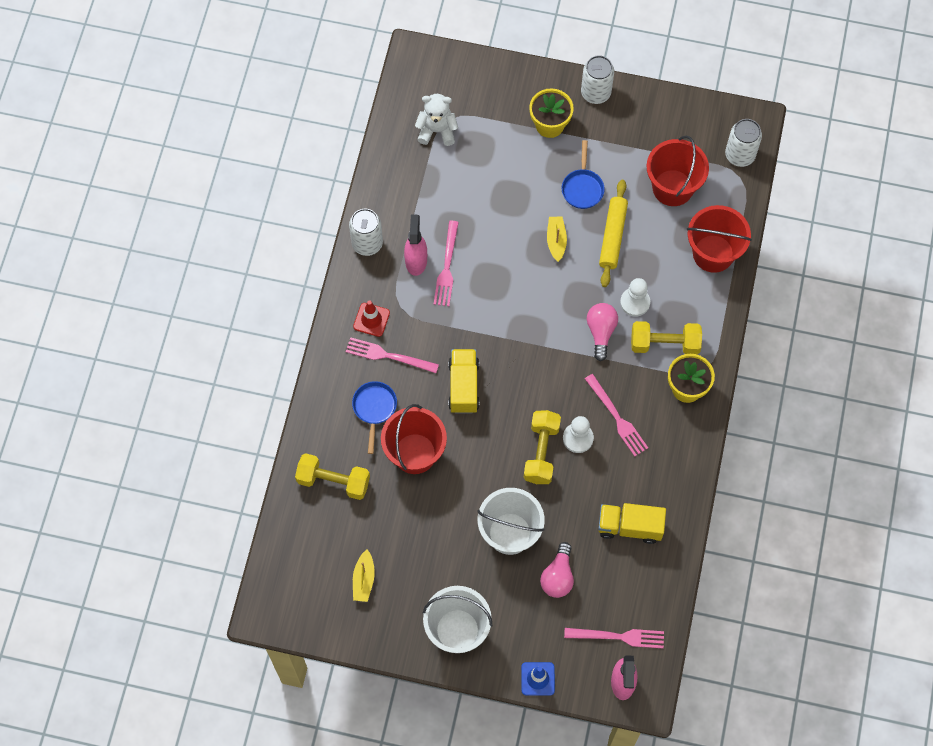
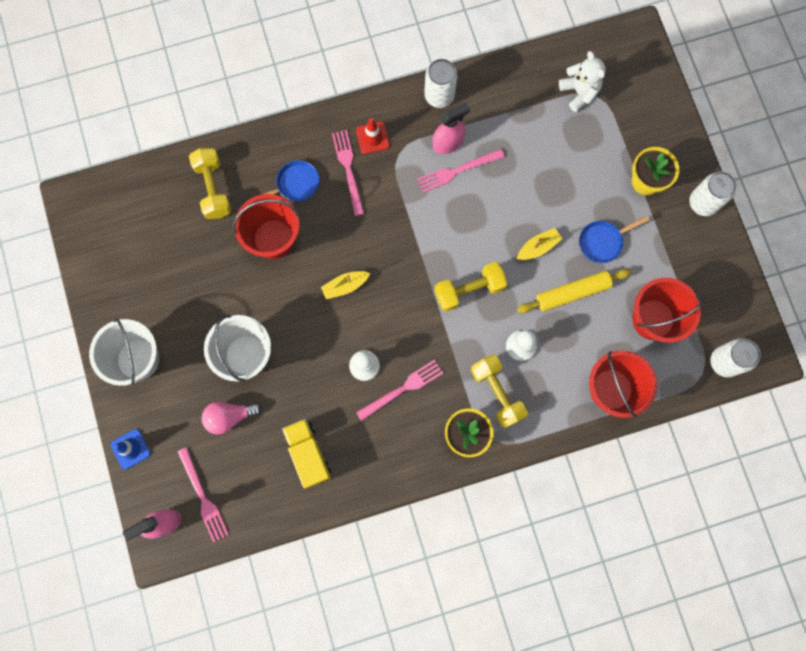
camera: 60 degrees right, 10 degrees up
(363, 579) = (142, 260): yellow boat -> yellow boat (345, 286)
(463, 386) = (356, 245): yellow truck -> none
(541, 452) = (334, 342): yellow dumbbell -> yellow dumbbell (469, 290)
(601, 332) = (475, 332): pink light bulb -> none
(617, 418) = (402, 389): pink fork -> pink fork turned 150 degrees counterclockwise

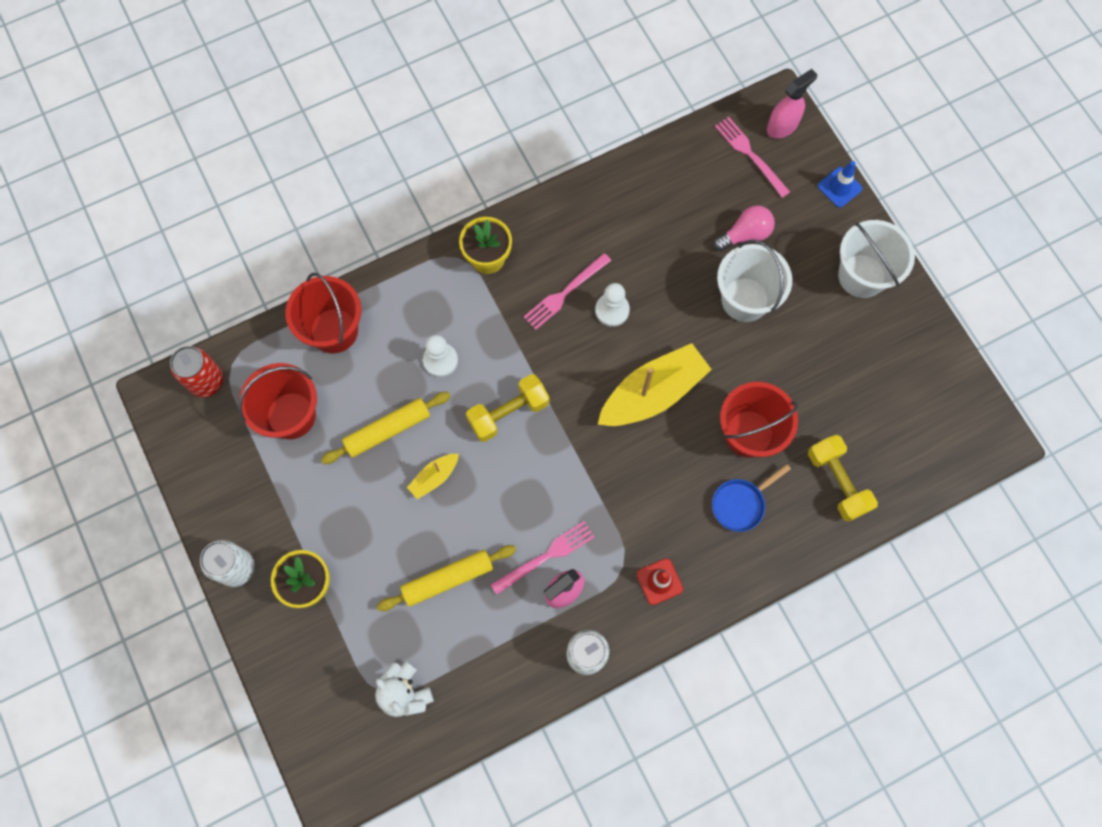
camera: 170 degrees right, 5 degrees down
(308, 454) = (652, 212): yellow truck -> none
(345, 286) = (653, 393): yellow boat -> yellow boat, size x2.11
(348, 169) = (680, 535): pink fork -> none
(497, 393) = (460, 306): yellow dumbbell -> none
(537, 167) = (447, 579): none -> yellow rolling pin
(603, 242) = (357, 497): blue pan -> none
(724, 362) = (207, 381): white can -> red can

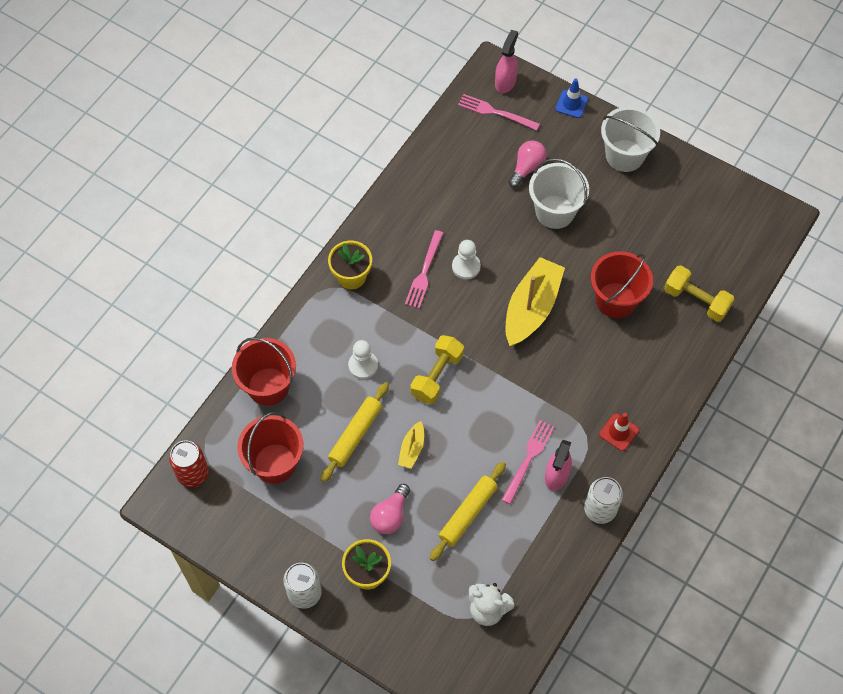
camera: 30 degrees left, 10 degrees down
(369, 536) = (390, 515): none -> pink light bulb
(741, 503) = (640, 350): blue pan -> none

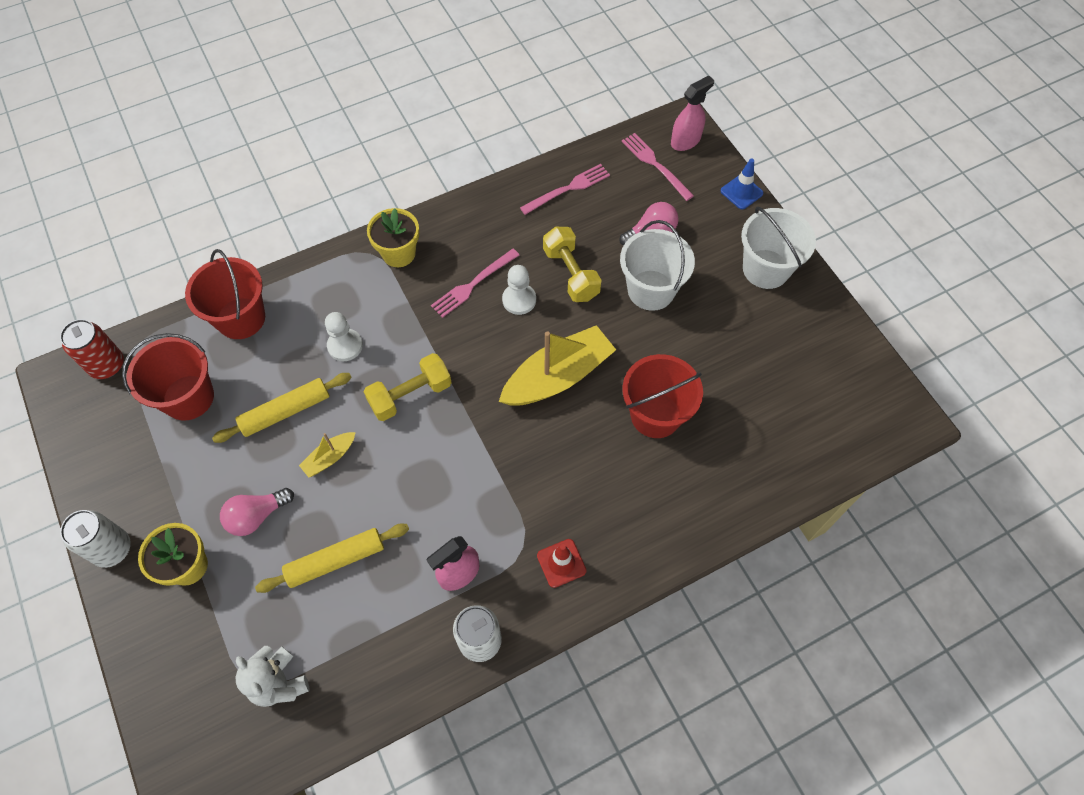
camera: 30 degrees right, 0 degrees up
(528, 459) = (442, 537): pink fork -> pink fork (568, 189)
(696, 300) = (748, 462): yellow dumbbell -> yellow dumbbell (571, 274)

